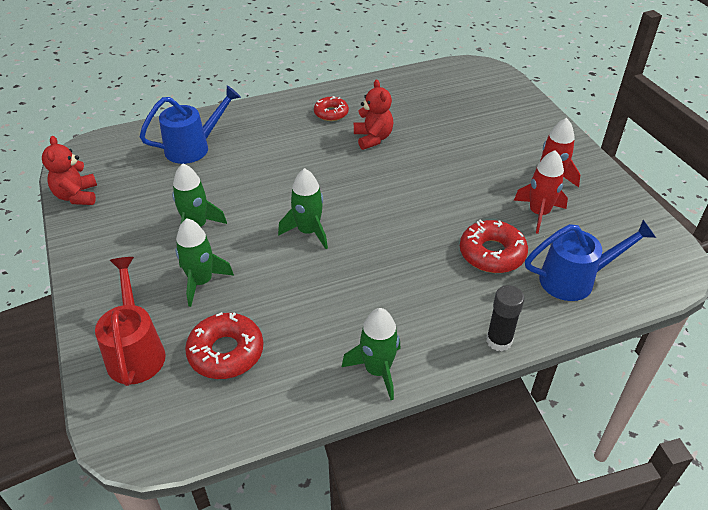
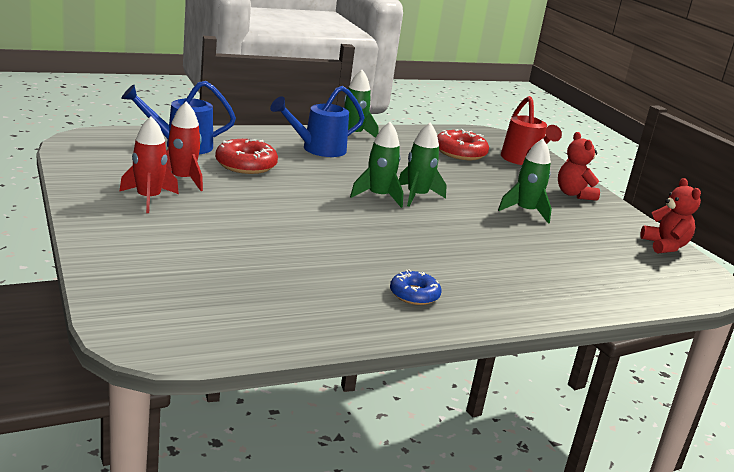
camera: 175 degrees right, 20 degrees down
(193, 148) = (578, 274): blue watering can -> blue watering can (318, 149)
(201, 282) = (498, 182): green rocket -> green rocket (378, 196)
(331, 113) = (414, 294): red donut -> blue donut
(373, 138) = (353, 259): red teddy bear -> red teddy bear (574, 194)
(499, 341) = (263, 132): black glue stick -> none

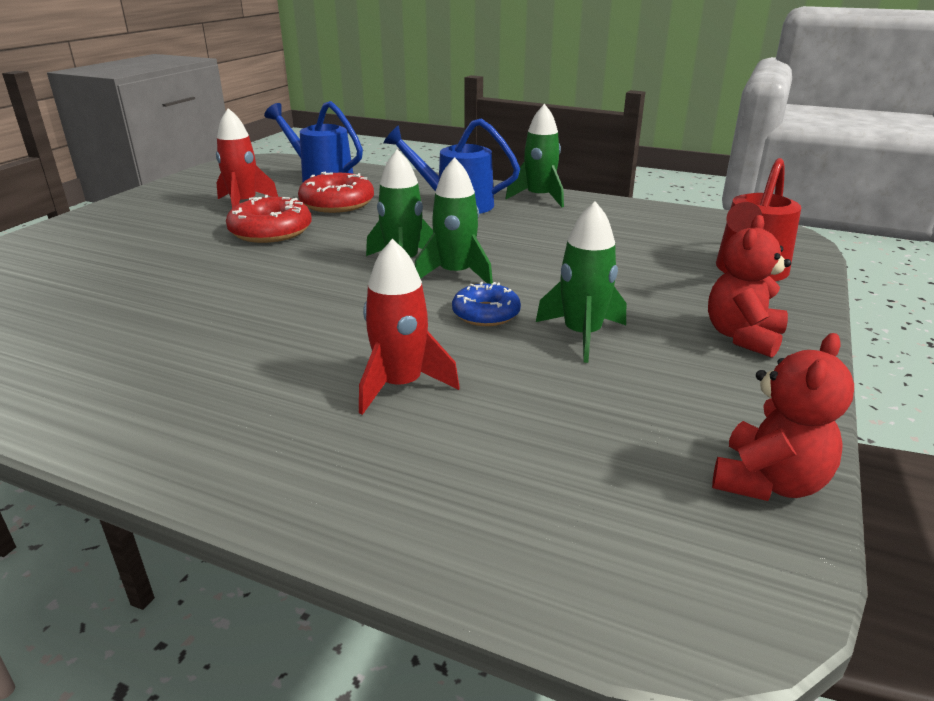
camera: 50 degrees right, 5 degrees up
(148, 199) = (173, 212): red rocket -> red rocket (400, 385)
(414, 294) = (147, 380): blue donut -> blue donut (486, 314)
(460, 153) = (653, 241): red donut -> red donut (271, 231)

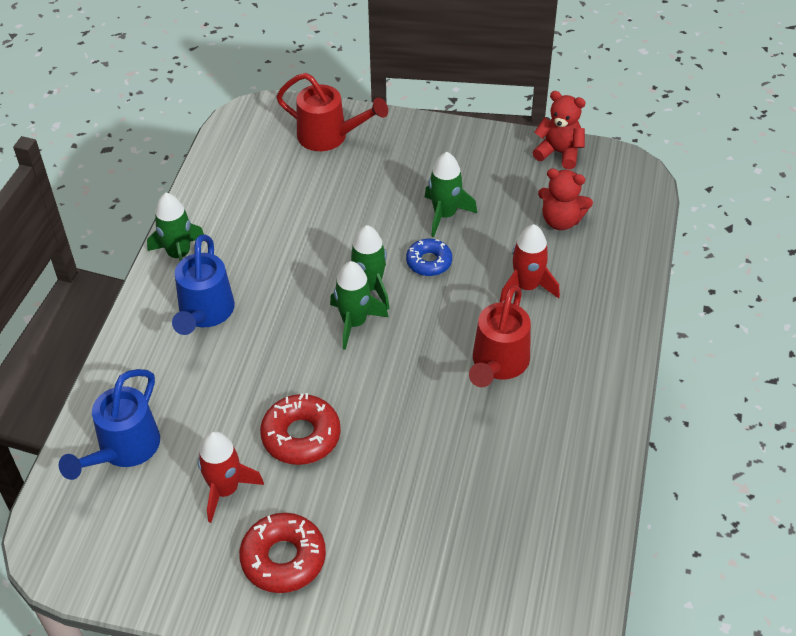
camera: 100 degrees left, 20 degrees up
(269, 341) = (498, 364): none -> red watering can
(337, 203) = (214, 408): red donut -> red donut (283, 558)
(742, 337) = (427, 148): red teddy bear -> red teddy bear (561, 220)

